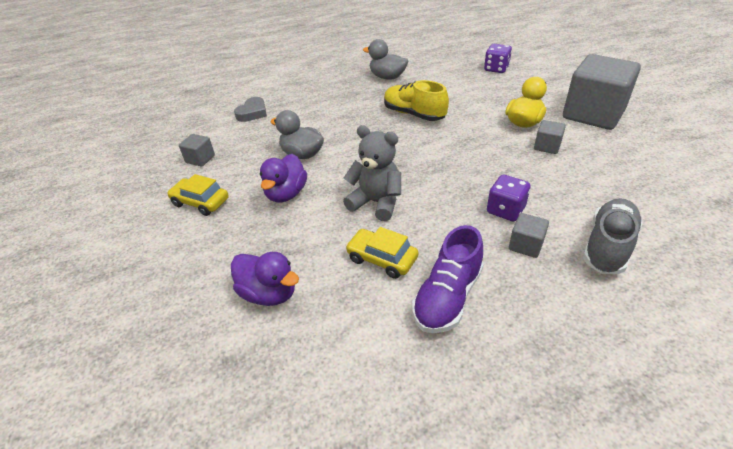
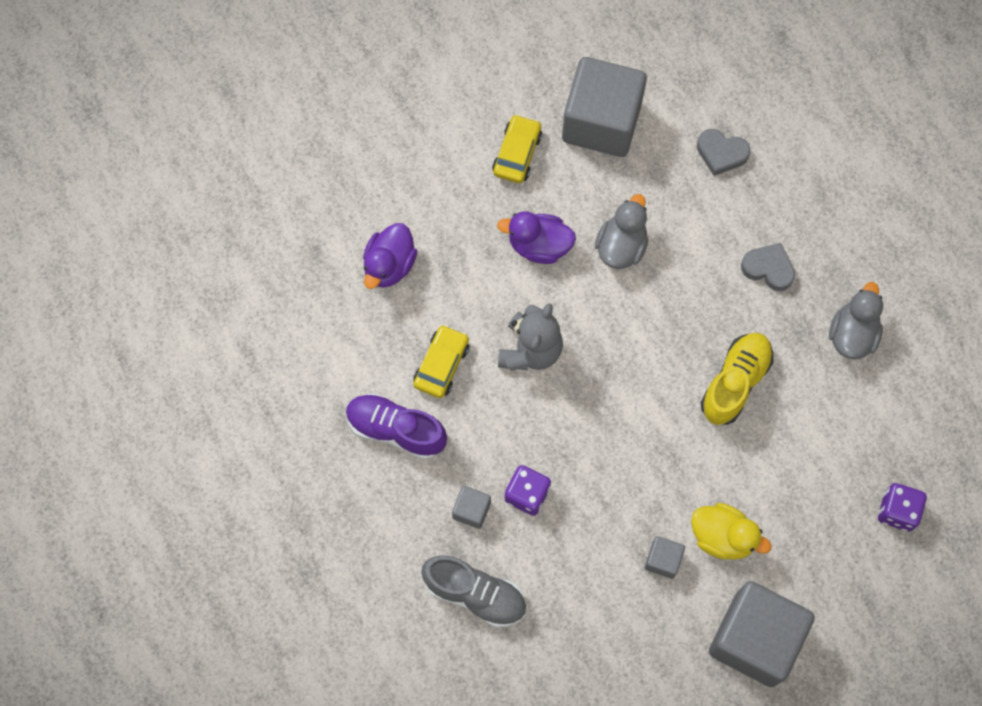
camera: 80 degrees right, 30 degrees up
(200, 159) = (601, 122): grey cube -> grey cube, size x2.35
(338, 100) = (768, 268): none -> grey heart

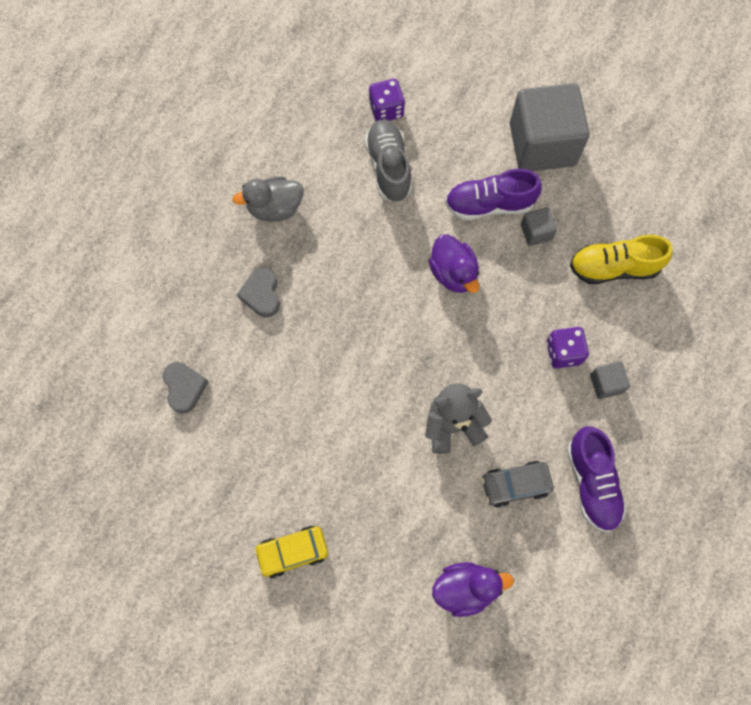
camera: 125 degrees left, 0 degrees up
(441, 365) = (515, 485): yellow car -> grey car
(475, 594) = (661, 340): grey shoe -> grey shoe (388, 167)
(539, 245) = (362, 478): purple duck -> purple duck (453, 273)
(601, 122) = (217, 501): grey cube -> none
(621, 246) = (318, 413): grey duck -> none
(723, 537) = (489, 204): yellow duck -> purple shoe
(735, 382) = (370, 263): yellow shoe -> yellow shoe (614, 267)

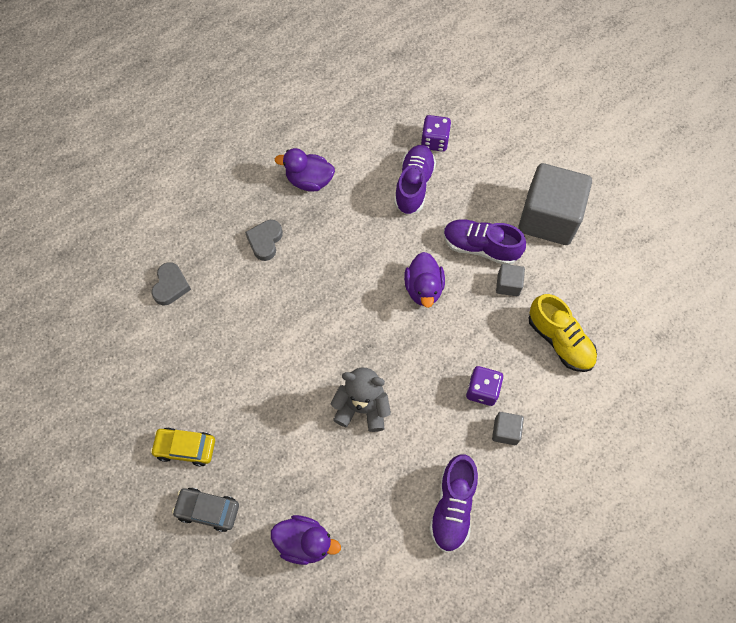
camera: 25 degrees right, 5 degrees down
(275, 208) = (309, 180): grey duck -> purple duck
(388, 167) = (414, 185): grey shoe -> purple shoe
(515, 485) = (388, 478): grey car -> grey car (208, 510)
(614, 267) = (559, 340): yellow shoe -> yellow shoe turned 150 degrees counterclockwise

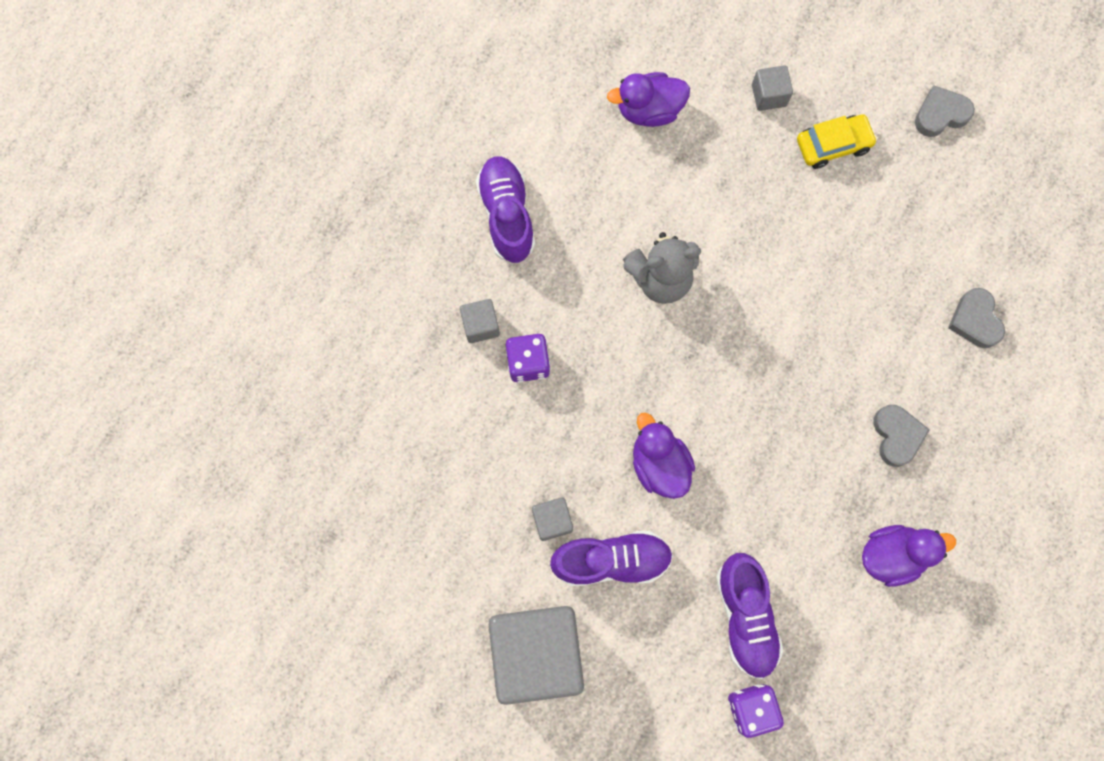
camera: 155 degrees right, 10 degrees up
(95, 435) = (940, 114): none -> grey heart
(208, 510) = (769, 95): grey car -> grey cube
(559, 340) = (457, 471): yellow shoe -> none

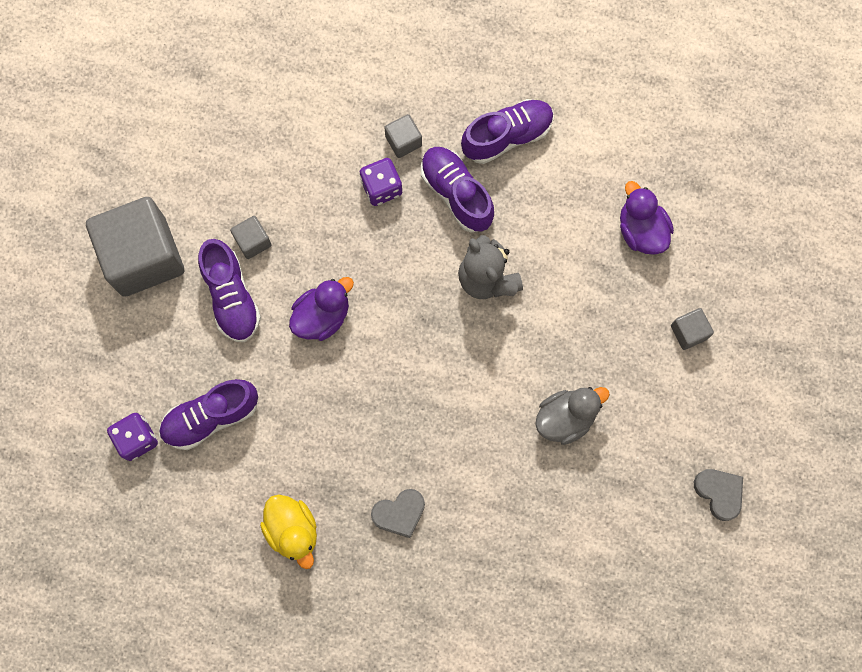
camera: 75 degrees right, 0 degrees up
(557, 285) = (456, 194): none -> purple shoe
(831, 240) = (565, 418): none -> grey duck
(833, 145) = (658, 400): yellow car -> none
(892, 555) = (293, 530): purple duck -> yellow duck
(975, 320) = (526, 563): grey heart -> none

